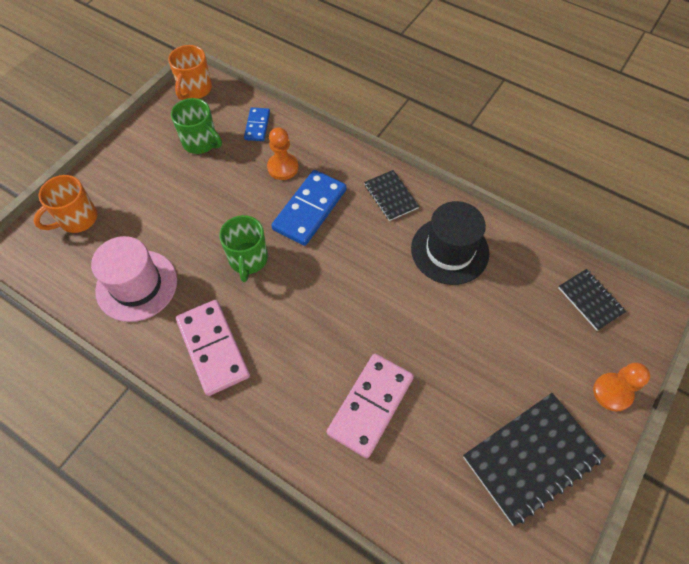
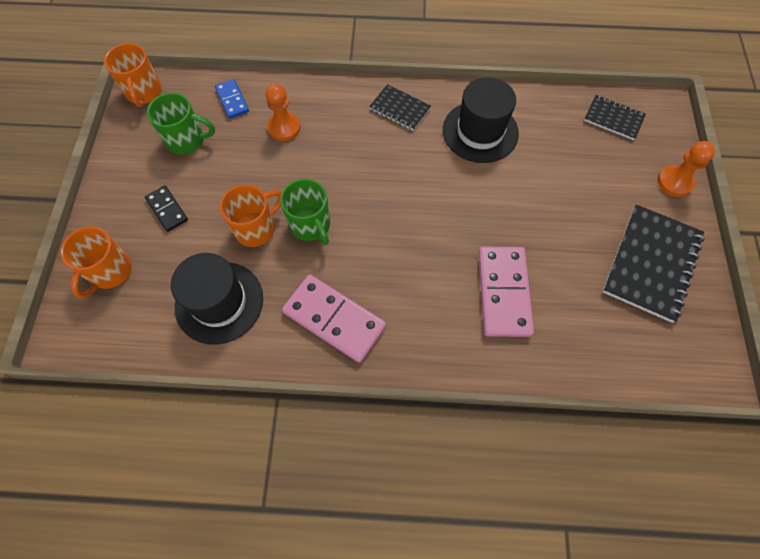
camera: 30 degrees left, 5 degrees up
(136, 285) = (219, 302): pink hat -> black hat
(149, 191) = (167, 209): none -> black domino
(204, 240) = (256, 228): none -> orange mug
(309, 209) = (336, 154): blue domino -> none

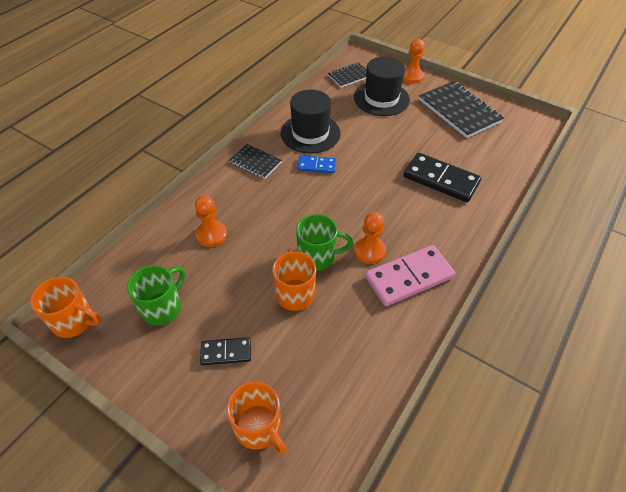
camera: 60 degrees left, 15 degrees down
(219, 302) = (348, 348): black hat -> black hat (381, 98)
(232, 100) = (150, 257): blue domino -> blue domino (316, 166)
(347, 267) = (369, 251): none -> orange pawn
(399, 109) = (255, 162): black notebook -> black notebook turned 60 degrees clockwise
(503, 292) = (441, 180): pink domino -> black domino

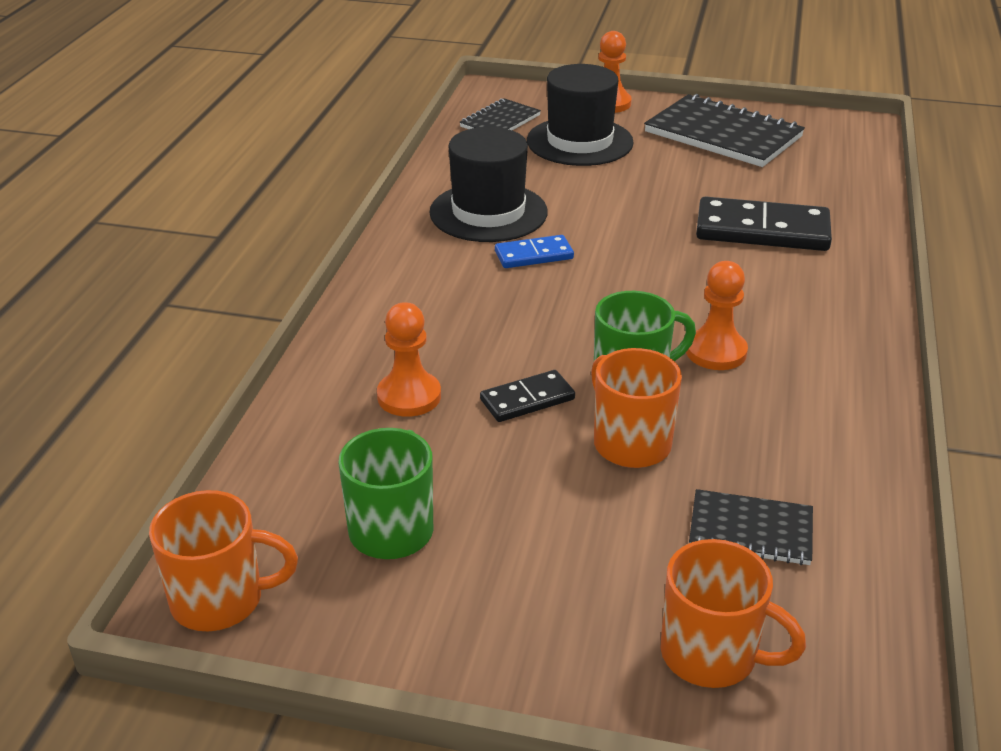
camera: 20 degrees left, 15 degrees down
(226, 352) = (567, 562): black domino -> black domino (527, 400)
(255, 162) = (416, 273): black notebook -> black notebook (750, 530)
(409, 277) = (810, 372): pink domino -> none

